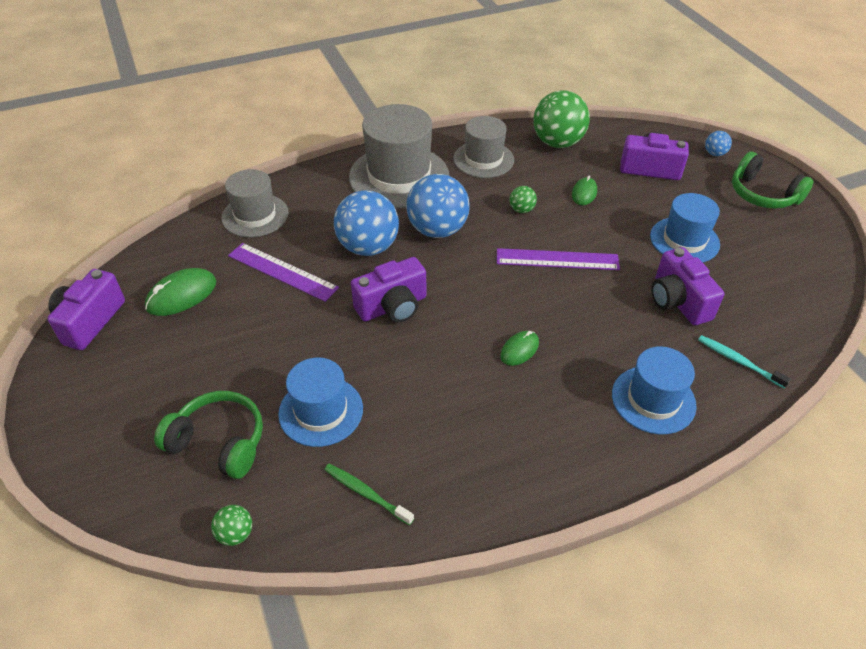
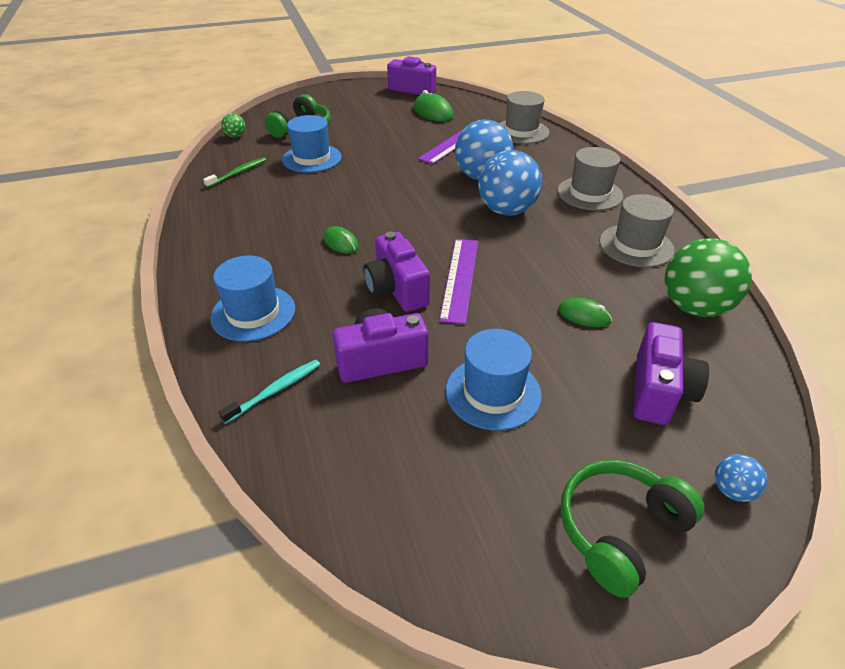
camera: 95 degrees right, 5 degrees down
(392, 306) = (407, 186): purple camera -> purple camera (396, 289)
(399, 176) = (589, 193): grey hat -> grey hat, size x0.62
(521, 210) = (544, 263): green ball -> none

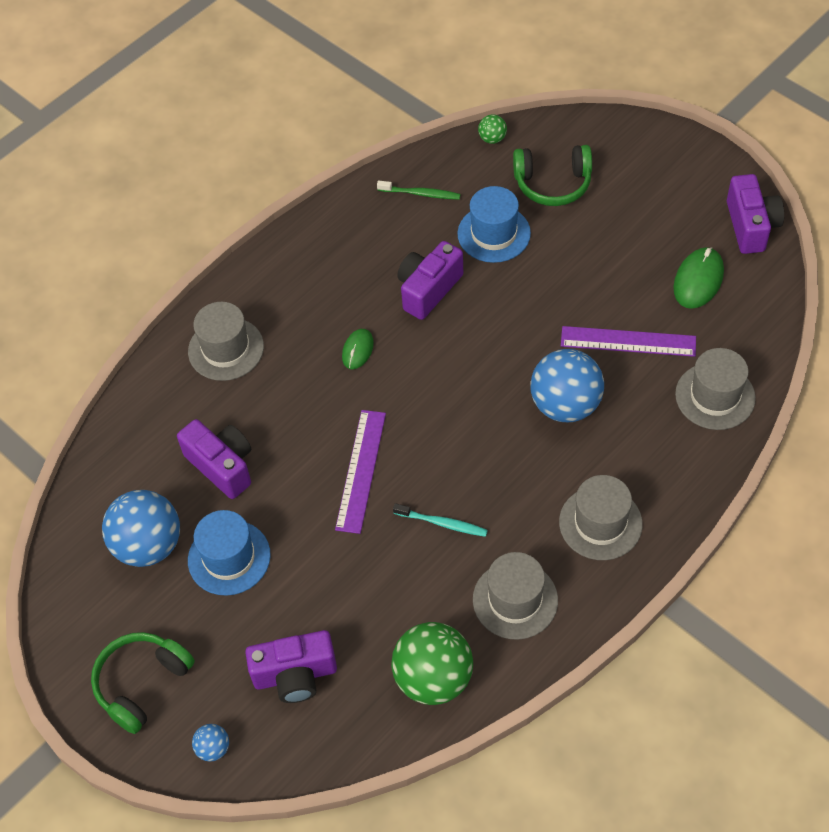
camera: 65 degrees right, 15 degrees up
(253, 313) = (226, 349): blue hat -> grey hat
(275, 391) = (154, 417): turquoise toothbrush -> turquoise toothbrush (442, 523)
(396, 289) = (315, 430): purple camera -> purple camera (428, 289)
(460, 278) = (361, 470): purple ruler -> purple ruler turned 60 degrees counterclockwise
(507, 210) = (507, 458): blue ball -> blue ball (148, 545)
(584, 315) = (365, 589): green mouse -> none
(619, 530) = (142, 683): green headphones -> green headphones turned 75 degrees counterclockwise

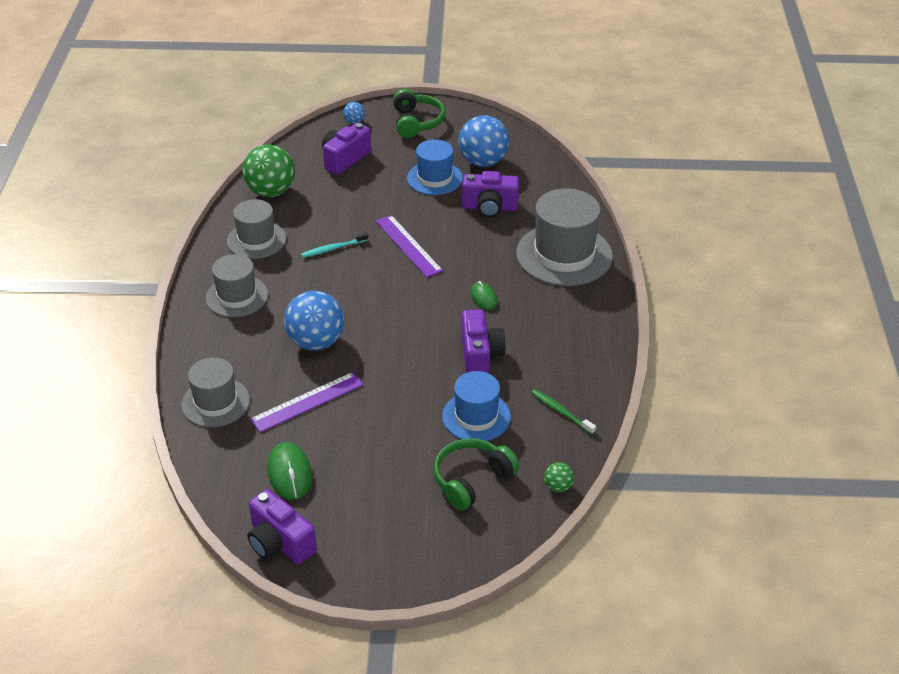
camera: 135 degrees right, 15 degrees down
(226, 349) = (564, 255): grey hat -> grey hat, size x1.61
(420, 194) = (561, 412): green toothbrush -> green toothbrush turned 75 degrees clockwise

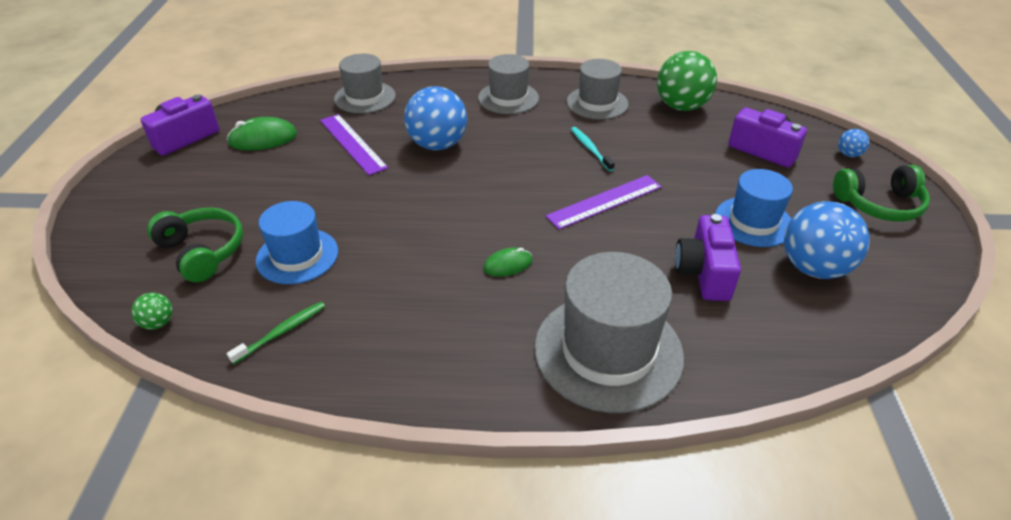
camera: 90 degrees right, 0 degrees up
(480, 355) = (400, 260): purple camera -> none

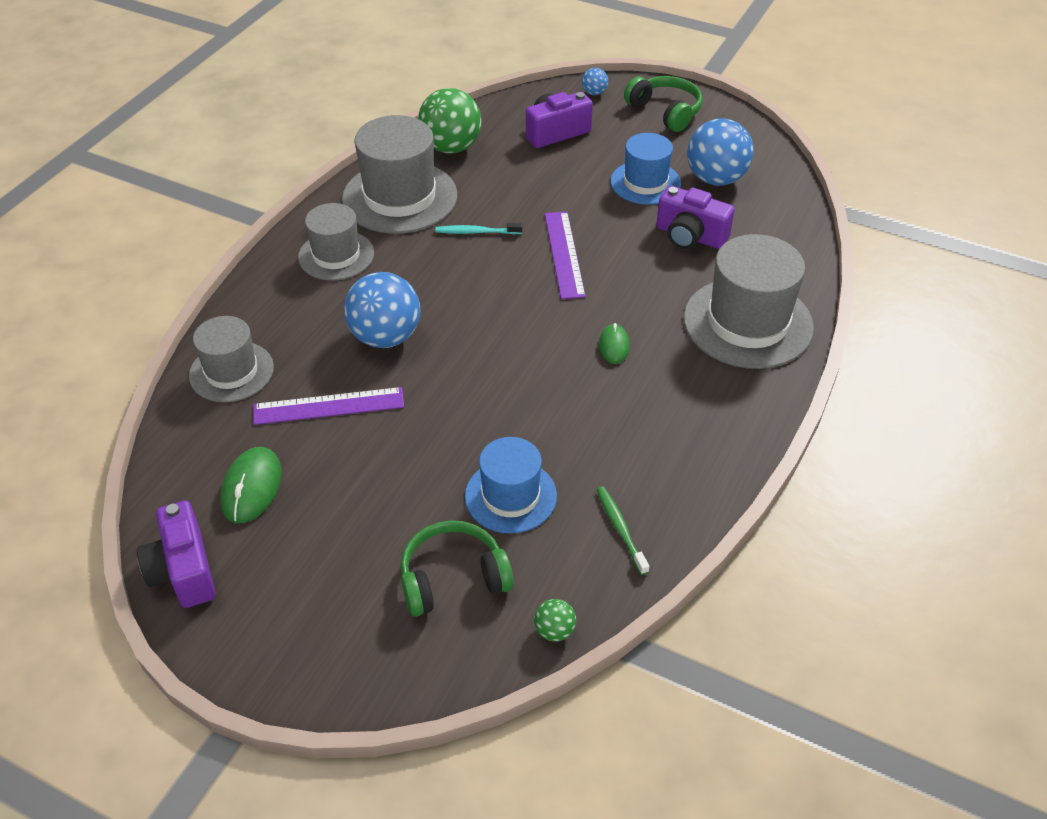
camera: 65 degrees left, 5 degrees up
(597, 103) = (400, 197): grey hat -> grey hat, size x1.61
(879, 204) = (665, 111): green headphones -> green headphones turned 60 degrees counterclockwise

